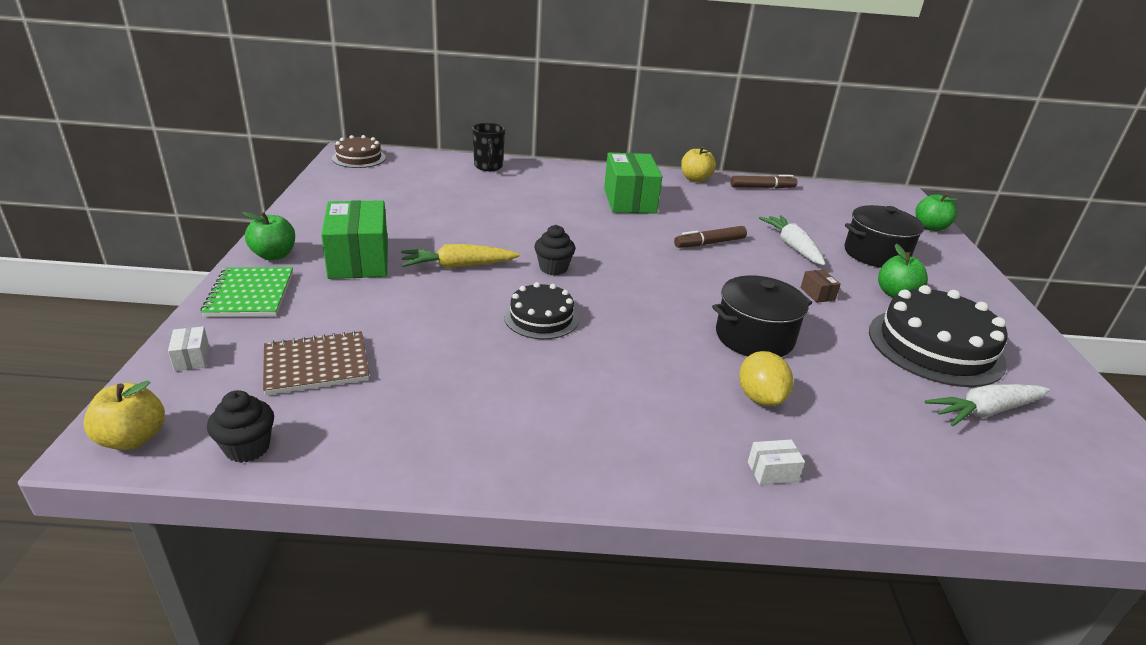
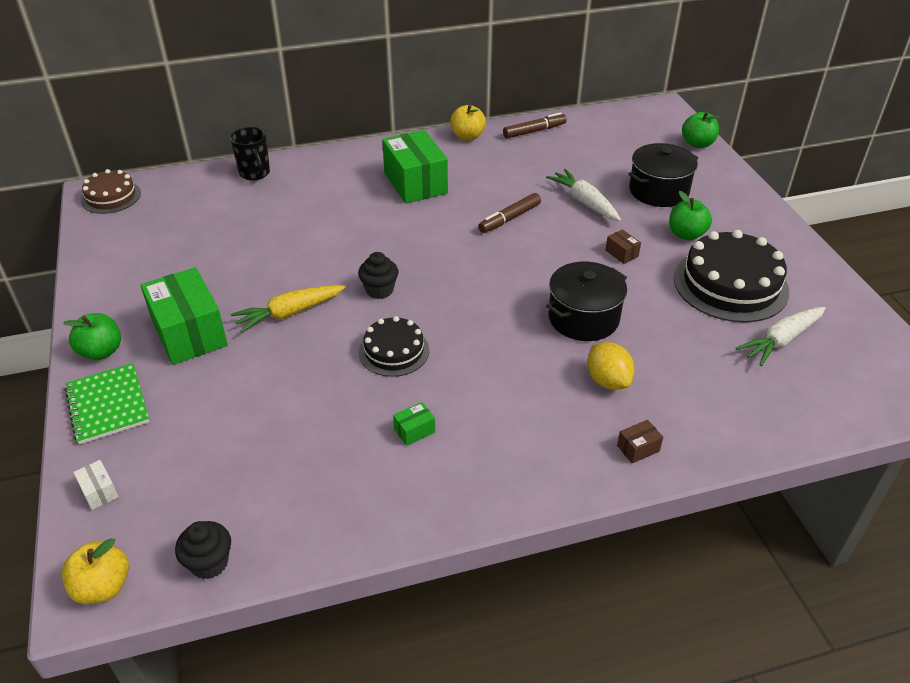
camera: 15 degrees left, 10 degrees up
(316, 365) = (219, 463): brown notebook -> none
(526, 388) = (414, 431): none -> green box
(772, 471) = (638, 448): white box -> brown box

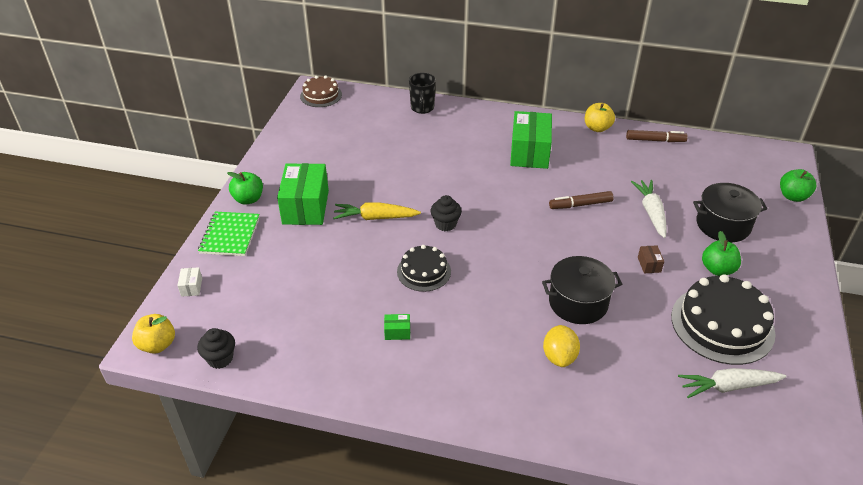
camera: 30 degrees right, 0 degrees up
(638, 448) = (543, 415): brown box -> none

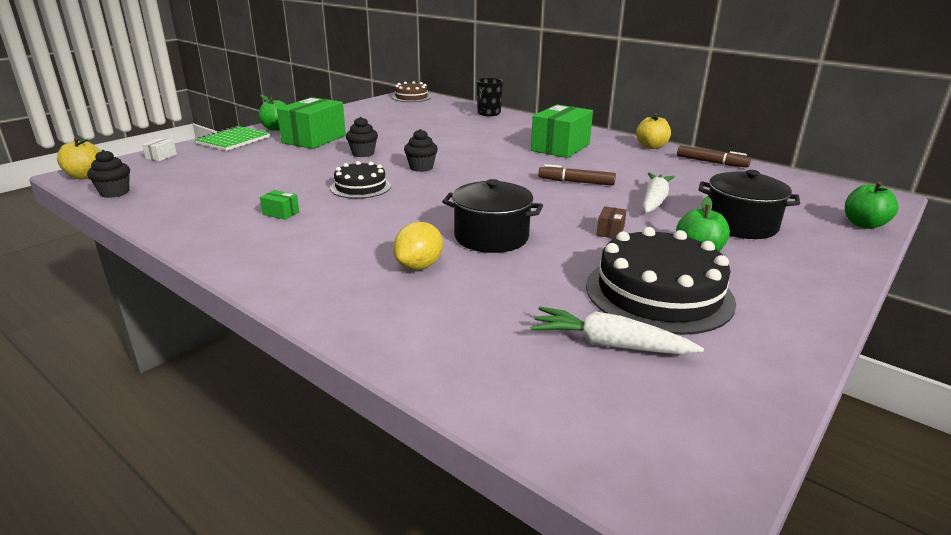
camera: 25 degrees right, 15 degrees down
(375, 217) = (363, 153): yellow carrot -> black cupcake

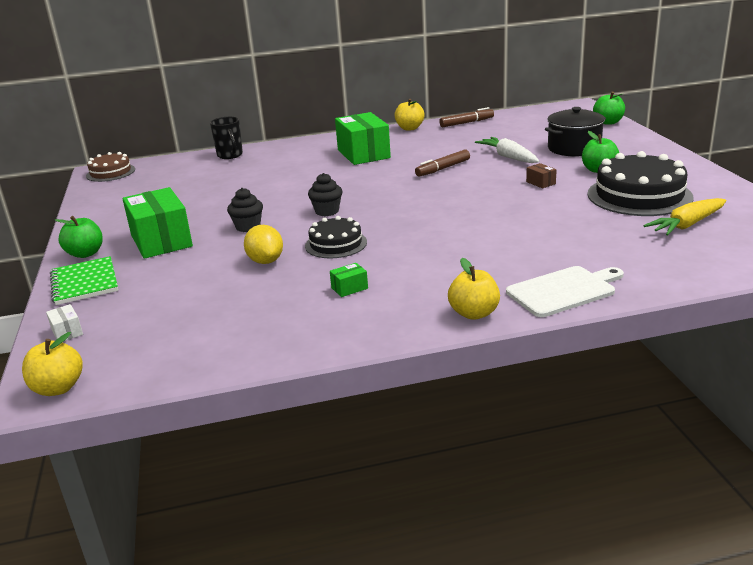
camera: 50 degrees left, 0 degrees up
(114, 193) = (155, 371): black cupcake -> none
(265, 273) = (474, 313): none -> yellow apple
(346, 305) = (563, 291): none -> white cutting board
(419, 266) = (526, 253): yellow lemon -> yellow lemon (266, 261)
(491, 237) = (505, 219): black pot -> none
(609, 345) = (687, 225): white carrot -> yellow carrot

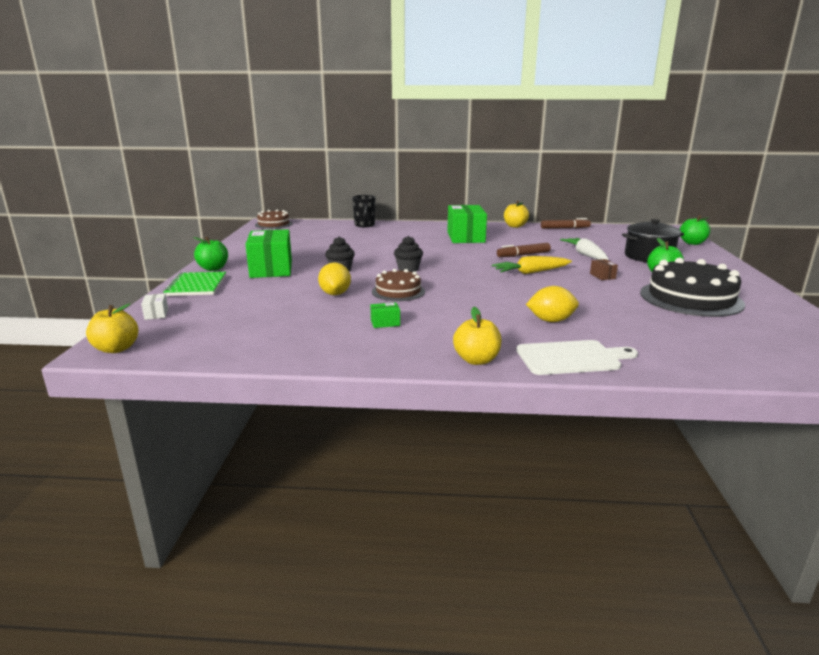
camera: 15 degrees right, 5 degrees down
(336, 244) = (398, 291): black cake -> brown cake
(520, 250) = (551, 321): none -> yellow lemon
(687, 225) = (726, 327): yellow carrot -> yellow carrot (531, 272)

